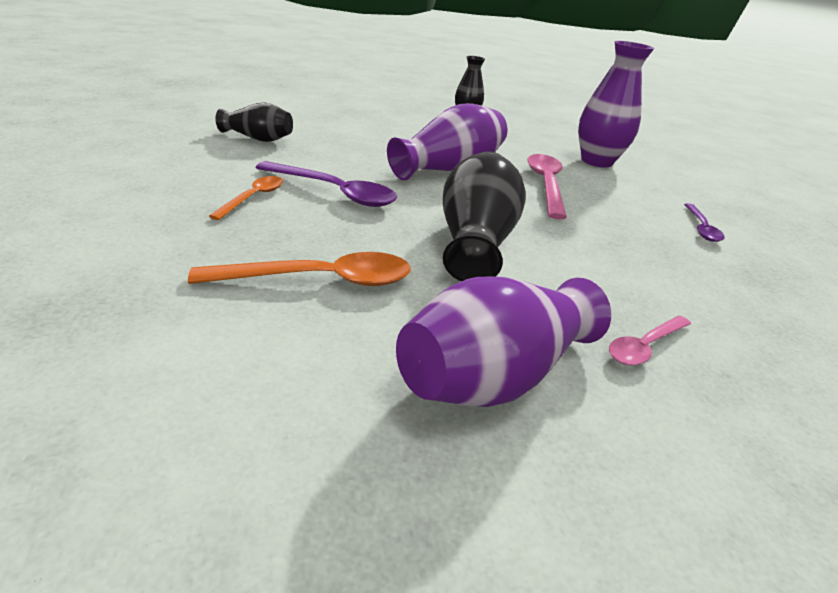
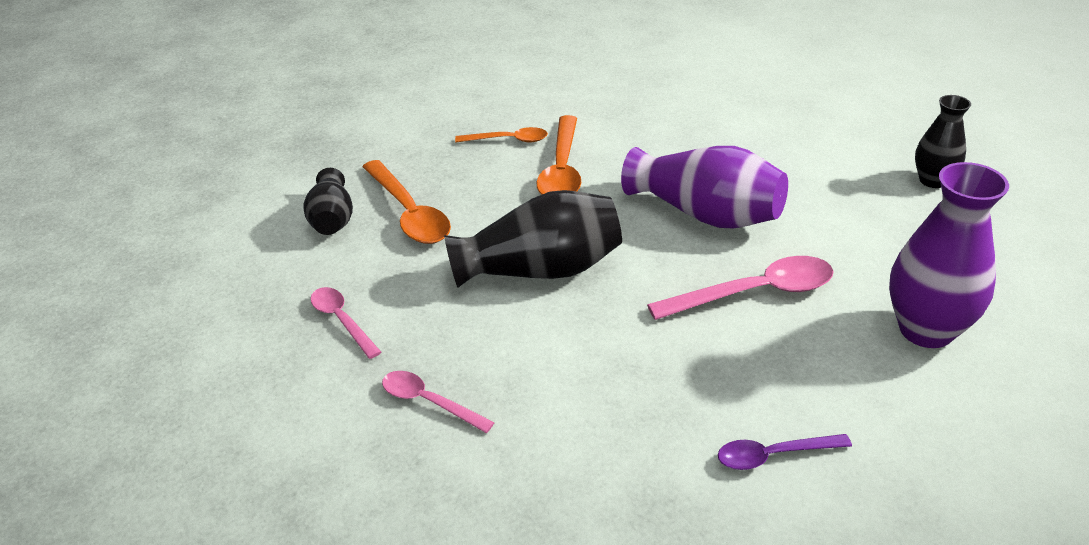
camera: 75 degrees right, 5 degrees up
(258, 139) = (633, 93): black vase -> black vase (332, 220)
(334, 192) = (562, 169): purple spoon -> orange spoon
(494, 375) = (342, 320): purple vase -> pink spoon

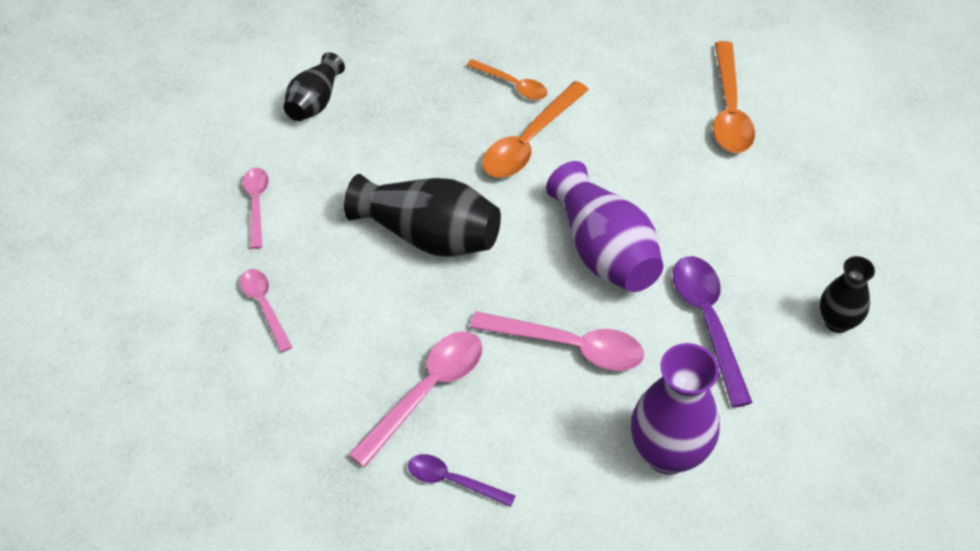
camera: 30 degrees right, 15 degrees up
(409, 213) = (375, 125): orange spoon -> orange spoon (729, 110)
(667, 392) = (426, 392): none -> pink spoon
(843, 224) = (708, 322): none -> purple spoon

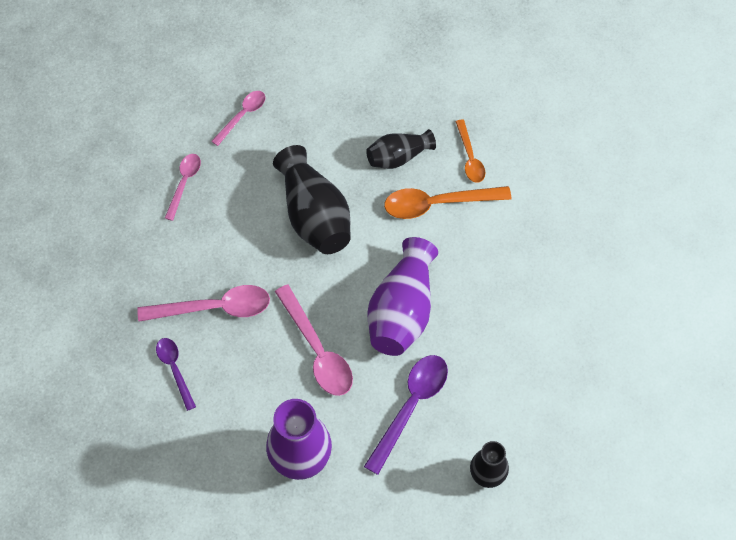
camera: 45 degrees right, 10 degrees up
(314, 102) = (341, 74): black vase -> black vase (398, 157)
(729, 110) = (586, 286): orange spoon -> none

